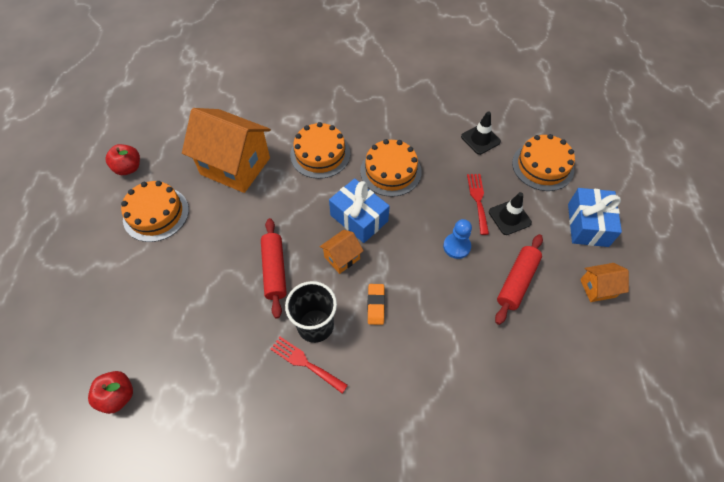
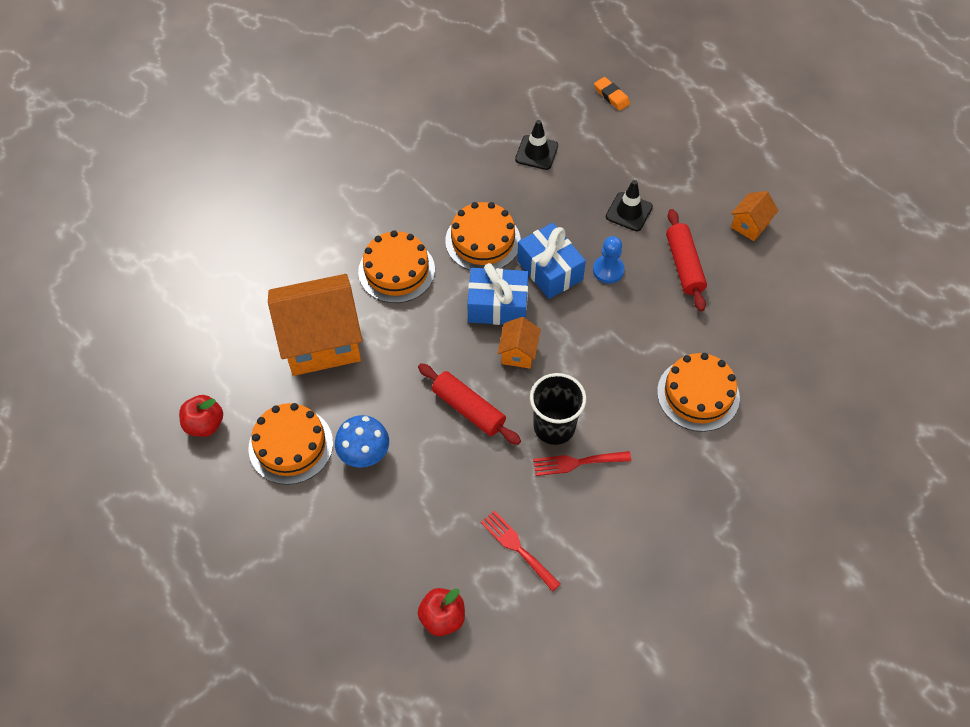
camera: 40 degrees left, 0 degrees up
(188, 250) = (364, 453): none -> blue mushroom
(376, 305) = (588, 371): orange eraser -> orange eraser (611, 96)
(478, 200) = (588, 214): red fork -> red fork (517, 548)
(542, 166) = (615, 143): orange cake -> orange cake (698, 394)
(587, 225) = (697, 174): blue gift -> blue gift (549, 270)

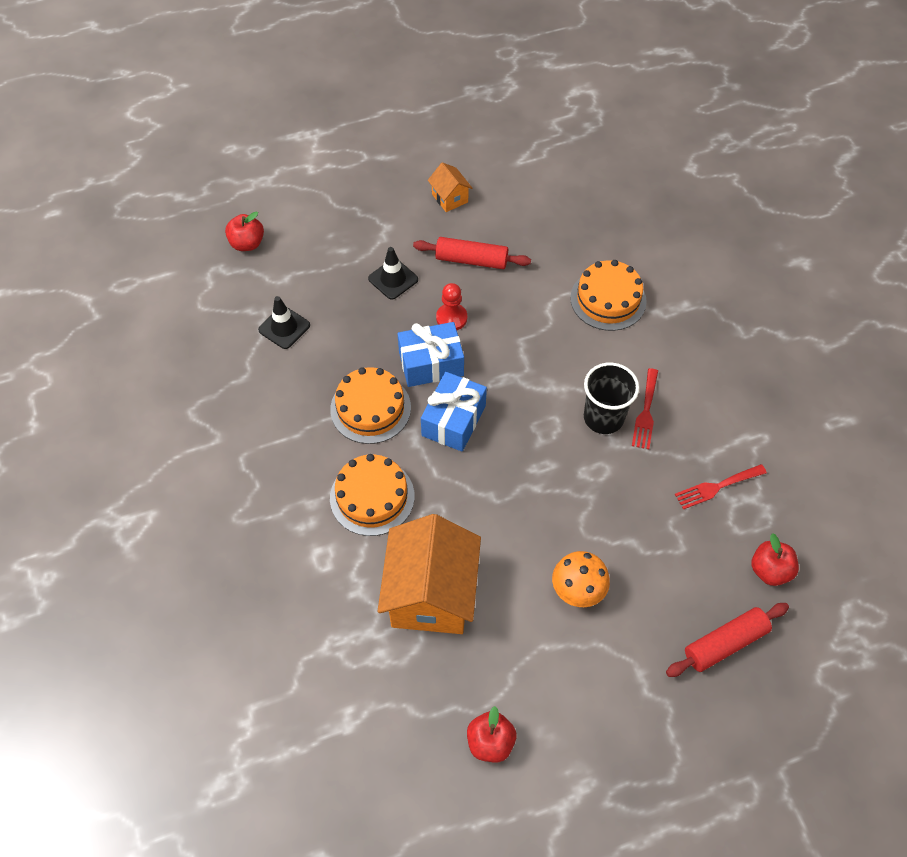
camera: 70 degrees left, 0 degrees up
(291, 445) = (546, 658): orange cake -> none
(364, 453) = (578, 589): blue mushroom -> orange mushroom
(468, 409) = (560, 482): red rolling pin -> red rolling pin (725, 643)
(518, 353) = (513, 420): orange house -> none
(608, 270) = (451, 318): blue pawn -> red pawn
(611, 96) = (247, 243): orange eraser -> red apple

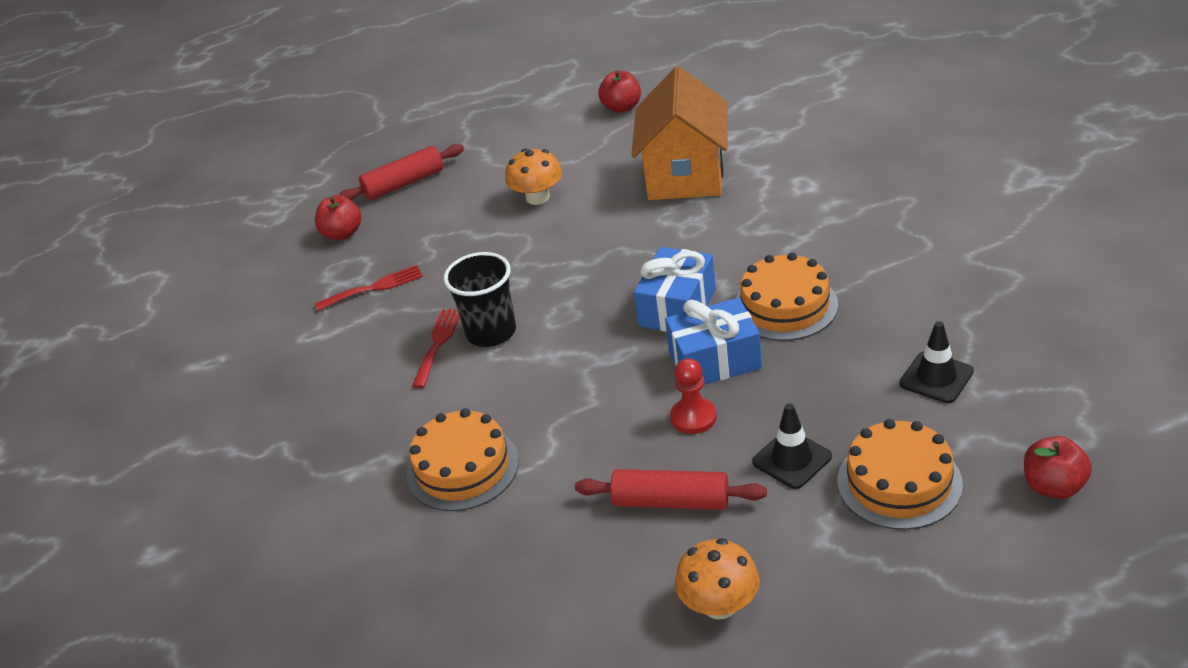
camera: 175 degrees left, 20 degrees down
(372, 497) = (762, 232): orange cake -> orange cake (899, 482)
(450, 198) = (719, 605): orange house -> orange mushroom

